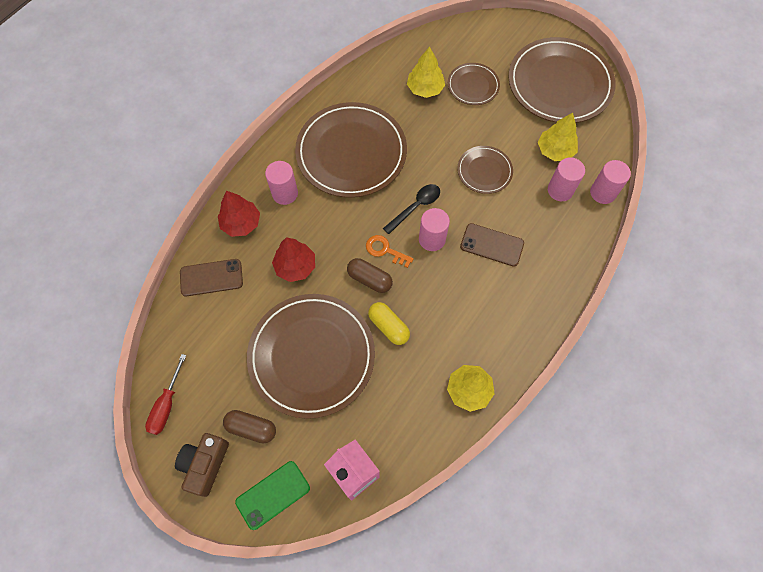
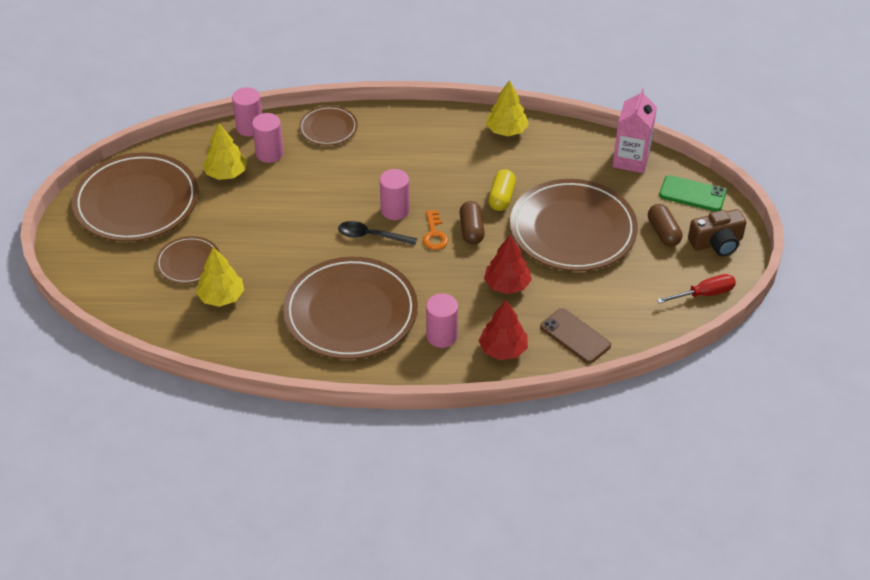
camera: 125 degrees left, 20 degrees down
(484, 171) = (290, 209): brown plate -> brown plate (328, 128)
(492, 245) = (365, 171): brown phone -> none

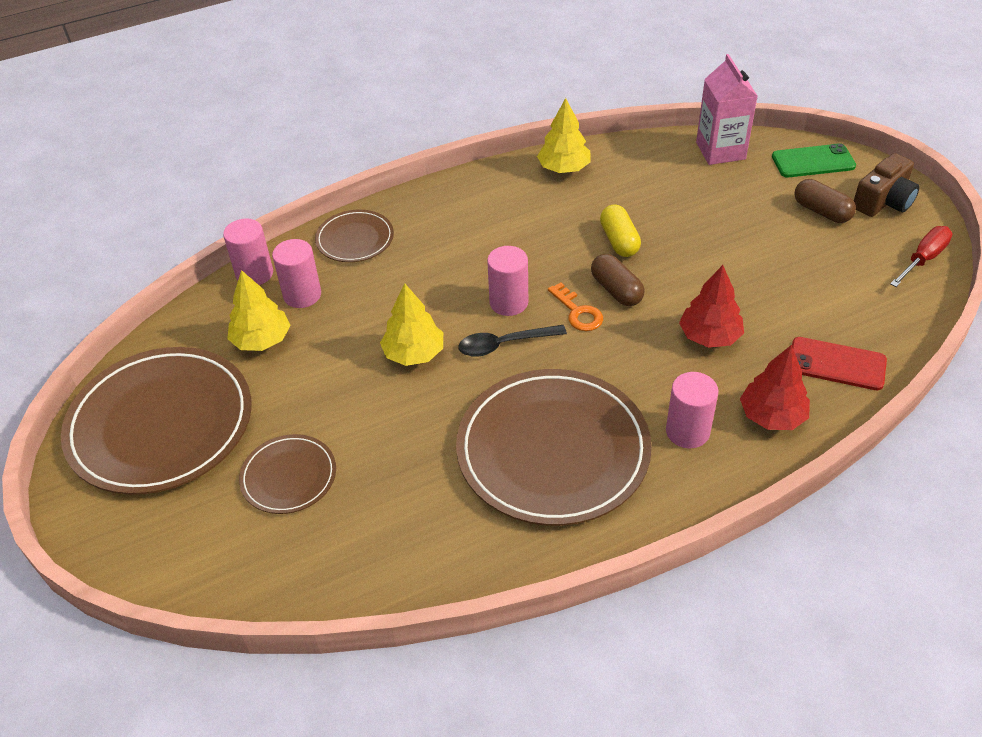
camera: 25 degrees left, 0 degrees up
(221, 297) = (367, 504): yellow tree -> yellow tree (414, 353)
(573, 229) = (726, 245): brown plate -> none
(575, 336) = (836, 364): brown phone -> red phone

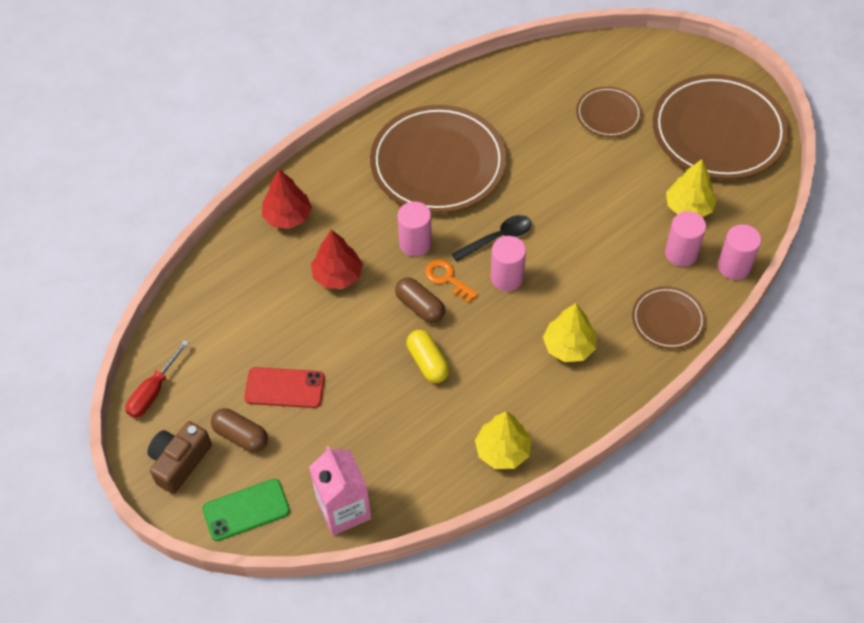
camera: 165 degrees right, 10 degrees up
(414, 353) = (564, 217): yellow tree -> yellow tree (569, 346)
(687, 431) = (347, 193): pink cylinder -> pink cylinder (415, 243)
(836, 364) = (238, 268): red phone -> red phone (284, 388)

